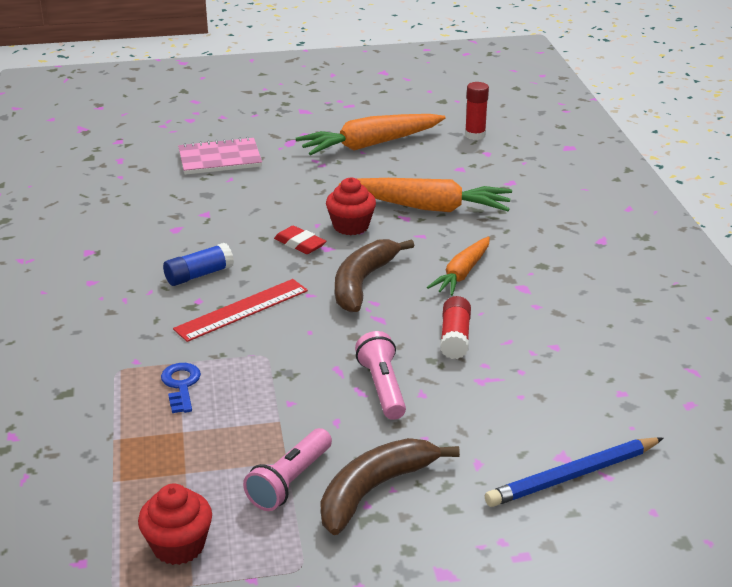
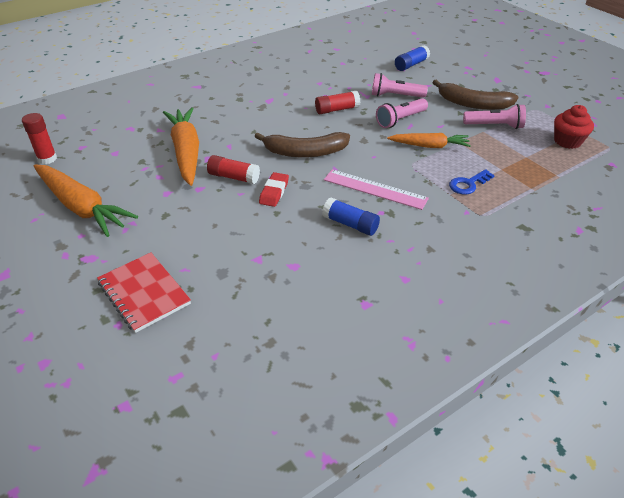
camera: 115 degrees left, 10 degrees up
(220, 159) = (144, 293): pink notebook -> red notebook
(242, 310) = (375, 189): red ruler -> pink ruler
(351, 226) = (234, 177): red cupcake -> red glue stick
(461, 410) = (395, 96): none -> pink flashlight
(462, 273) = (267, 121): orange carrot -> orange carrot (429, 146)
(572, 476) = (411, 65): blue pencil -> blue glue stick

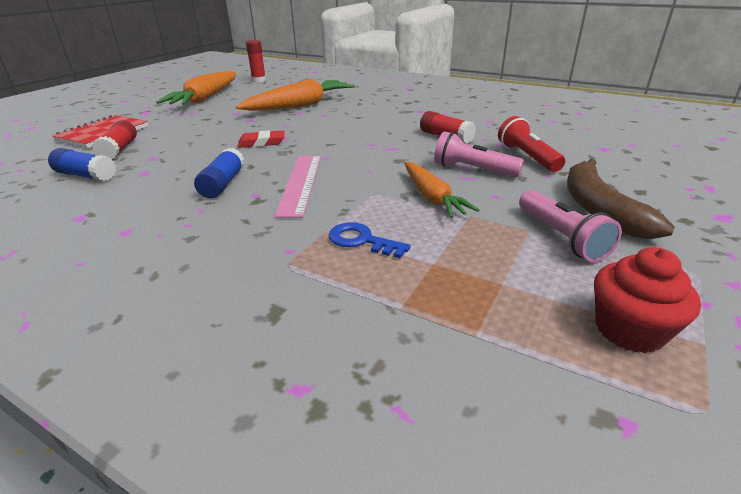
camera: 65 degrees right, 10 degrees down
(234, 177) = (275, 125): red glue stick -> red glue stick (119, 149)
(305, 152) = (343, 141): brown banana -> none
(395, 96) = (527, 157): pink flashlight -> red flashlight
(411, 65) = (627, 151): blue glue stick -> blue glue stick (86, 175)

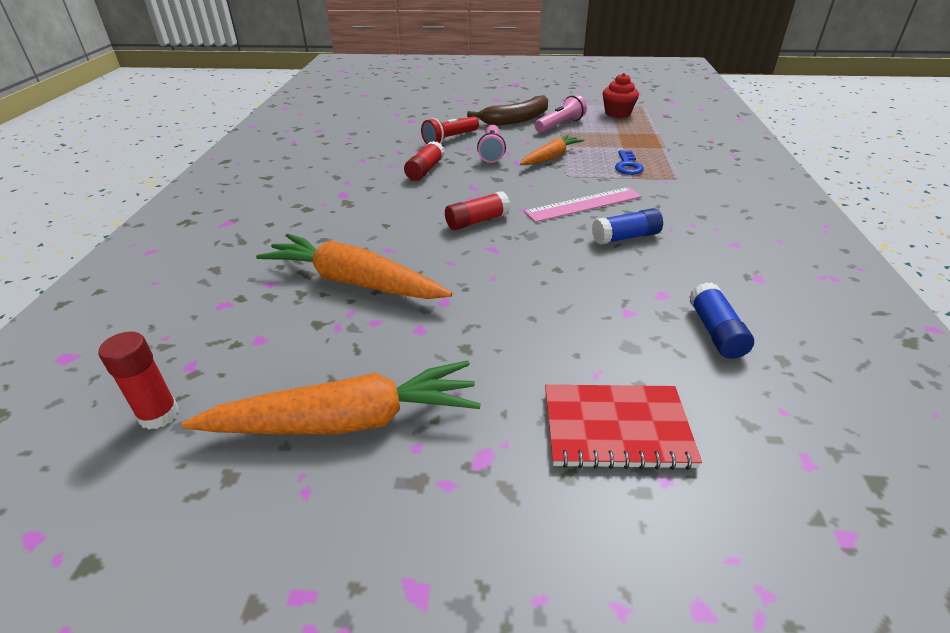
camera: 115 degrees left, 5 degrees up
(119, 149) = (641, 358): red glue stick -> red glue stick (477, 221)
(261, 143) = (518, 256): red eraser -> none

